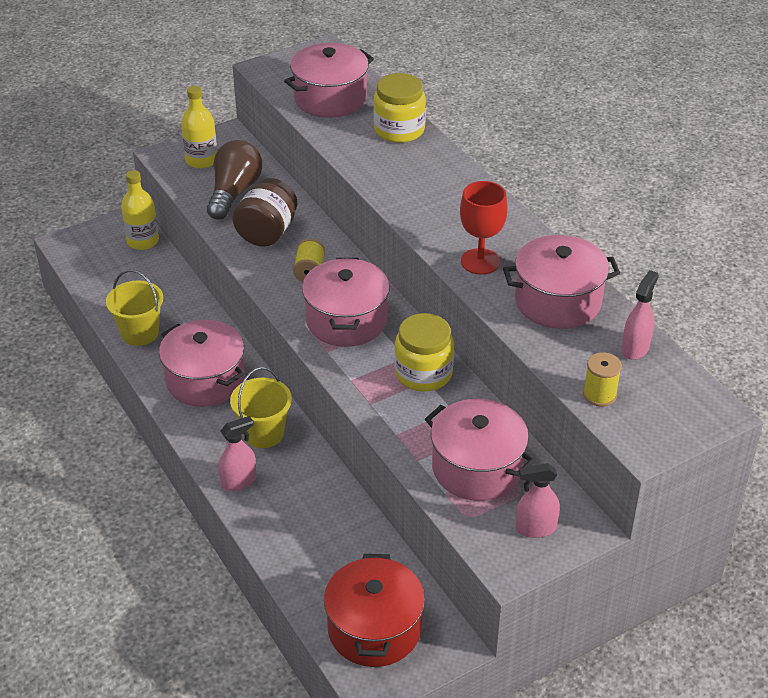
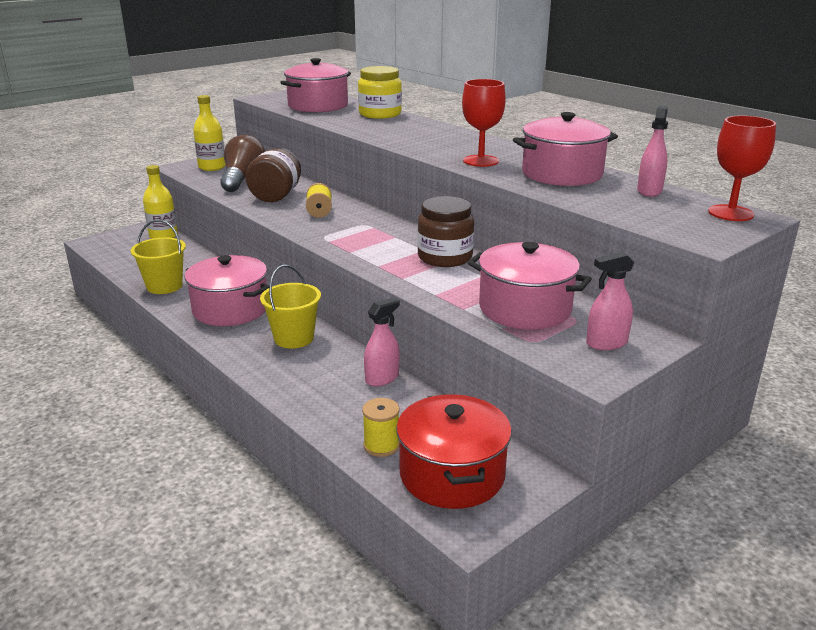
camera: 10 degrees left, 15 degrees down
(239, 481) = (276, 373): pink spray bottle -> pink spray bottle (382, 378)
(346, 320) = (361, 234): pink pot -> none
(423, 373) = (445, 257): yellow jar -> brown jar
(599, 394) = (638, 215): yellow spool -> yellow spool (381, 446)
(697, 402) = (730, 213): none -> red goblet

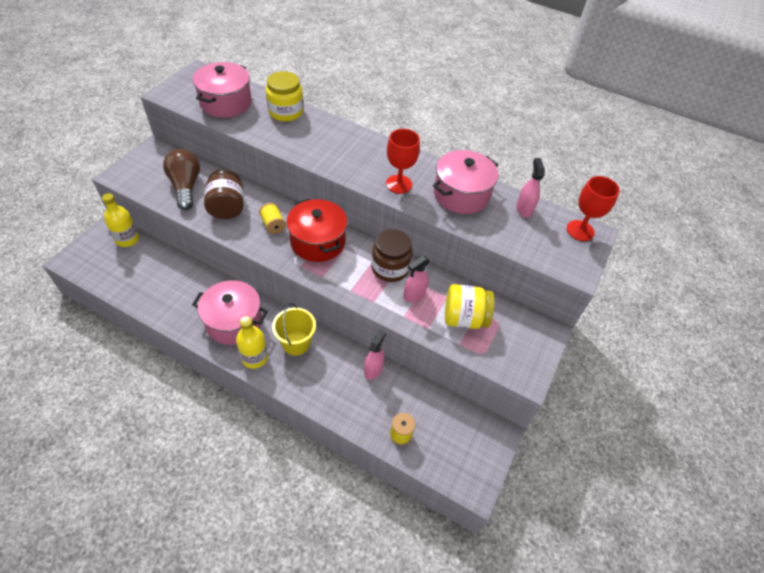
camera: 25 degrees left, 25 degrees up
(164, 286) = (167, 306): yellow bucket -> none
(212, 167) = (147, 171): yellow bottle -> yellow bottle (255, 358)
(452, 474) = (450, 446): red pot -> red pot (317, 241)
(525, 309) = (464, 318): pink pot -> yellow jar
(606, 343) = (523, 343): pink spray bottle -> pink spray bottle (414, 295)

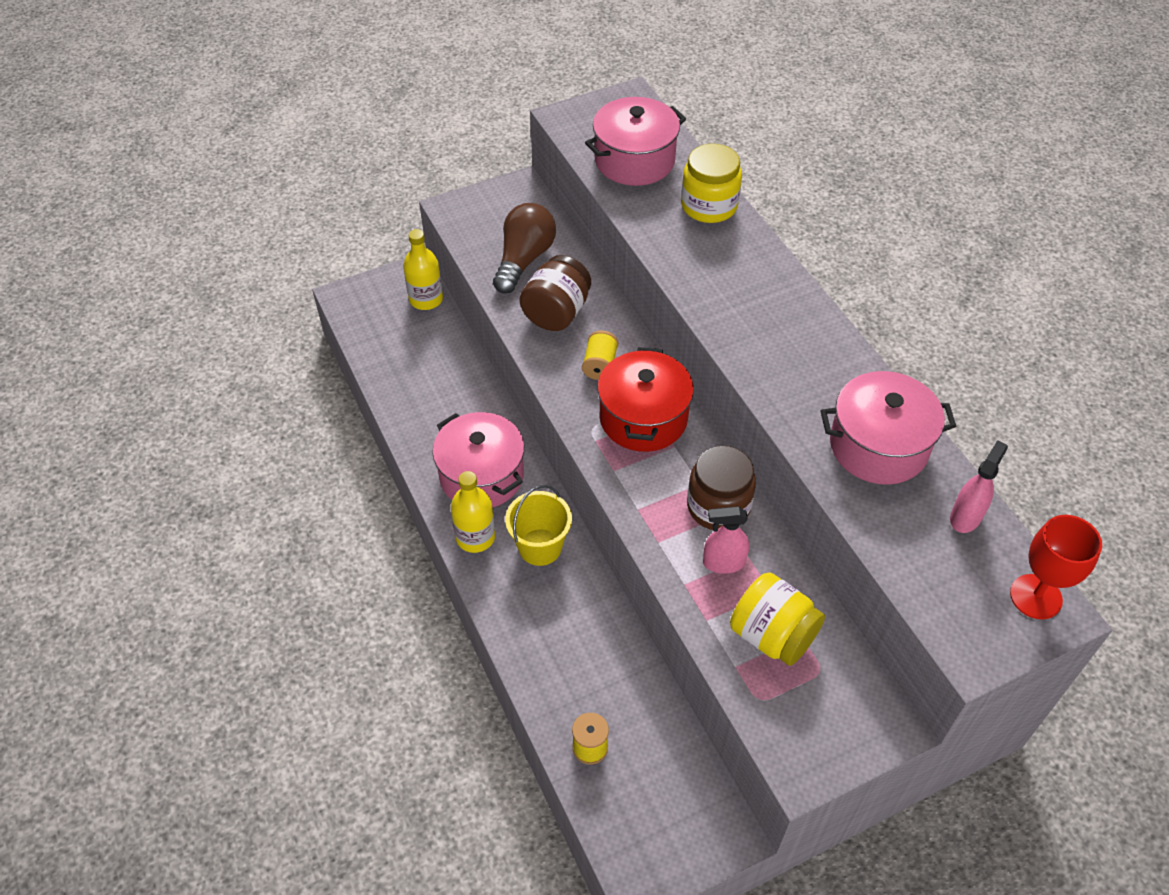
camera: 40 degrees right, 0 degrees up
(373, 369) = (617, 640): pink spray bottle -> none
(399, 184) = (792, 386): red goblet -> none

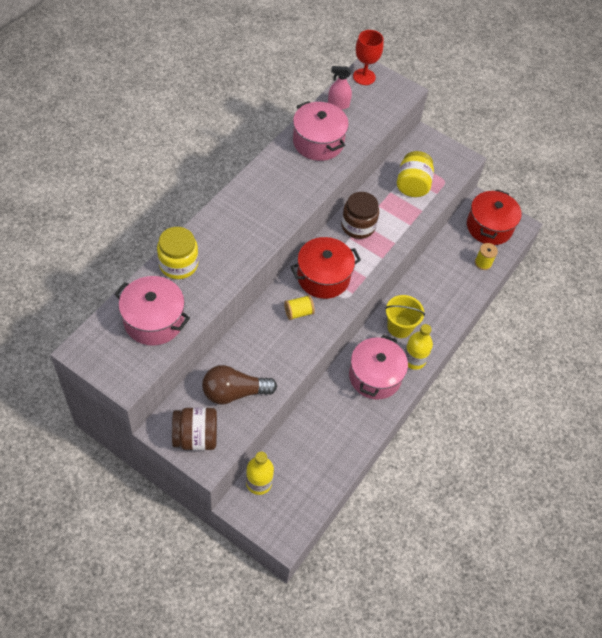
camera: 125 degrees left, 5 degrees up
(556, 312) = (270, 352): brown jar -> brown jar (195, 437)
(663, 812) = (489, 227): none -> red pot
(723, 562) = (388, 214): pink spray bottle -> none

